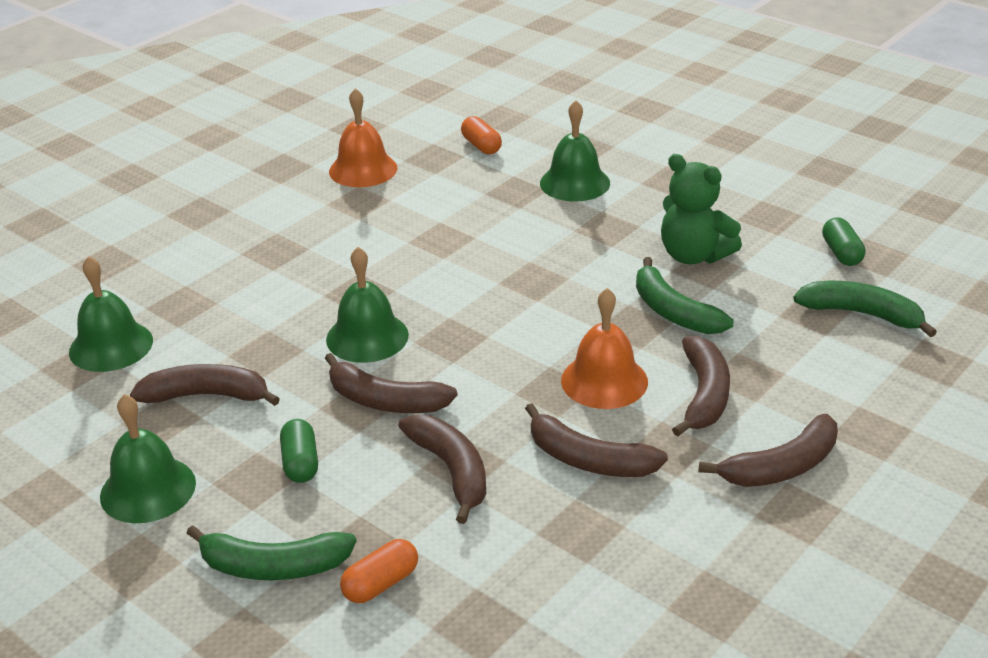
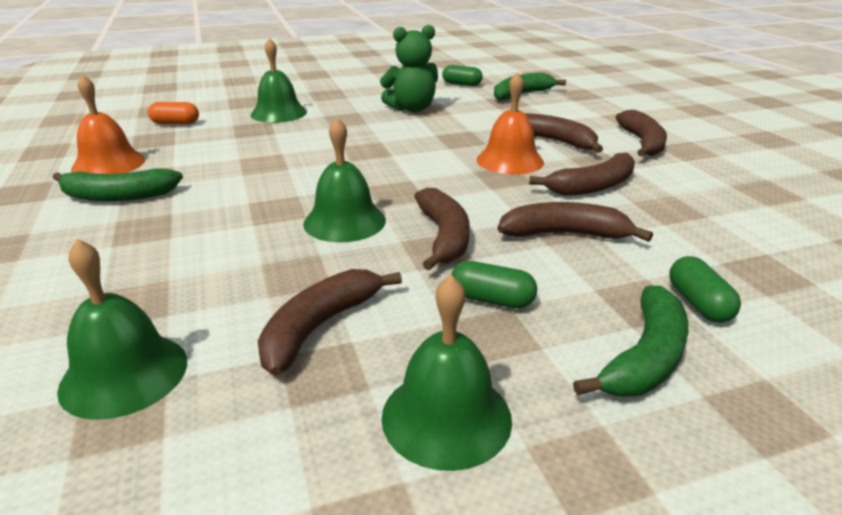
camera: 60 degrees left, 5 degrees down
(381, 583) = (698, 303): orange capsule -> green capsule
(385, 401) = (444, 237): brown banana -> brown banana turned 60 degrees counterclockwise
(673, 312) = (461, 127): green banana -> green banana (118, 196)

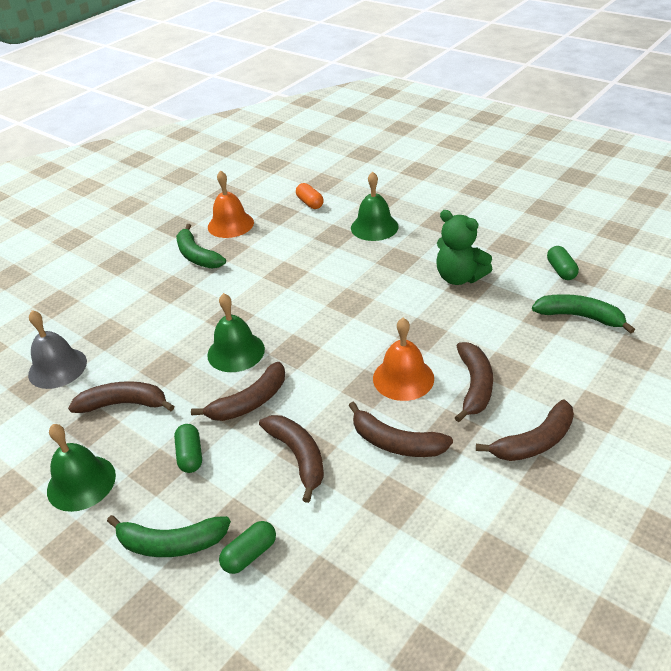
camera: 60 degrees right, 10 degrees up
(124, 374) = (57, 368): green bell -> grey bell

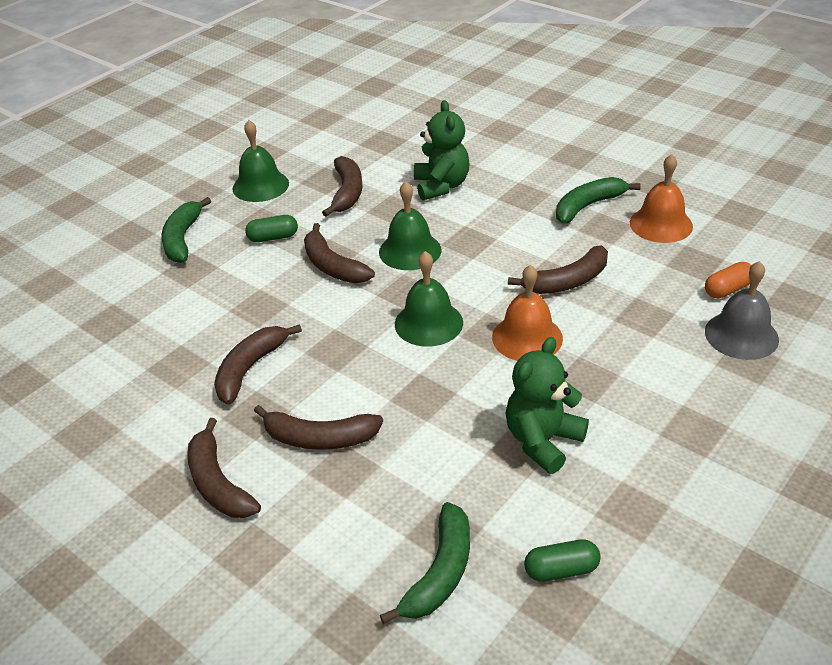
camera: 90 degrees right, 0 degrees up
(57, 368) = (403, 149): grey bell -> grey bell (741, 335)
(137, 337) = (441, 186): none -> green teddy bear
(249, 554) = (155, 280): green capsule -> none
(298, 456) = (252, 302): brown banana -> brown banana (567, 281)
(374, 227) = (670, 355): green bell -> green bell (428, 323)
(403, 378) = (345, 377): orange bell -> orange bell (527, 337)

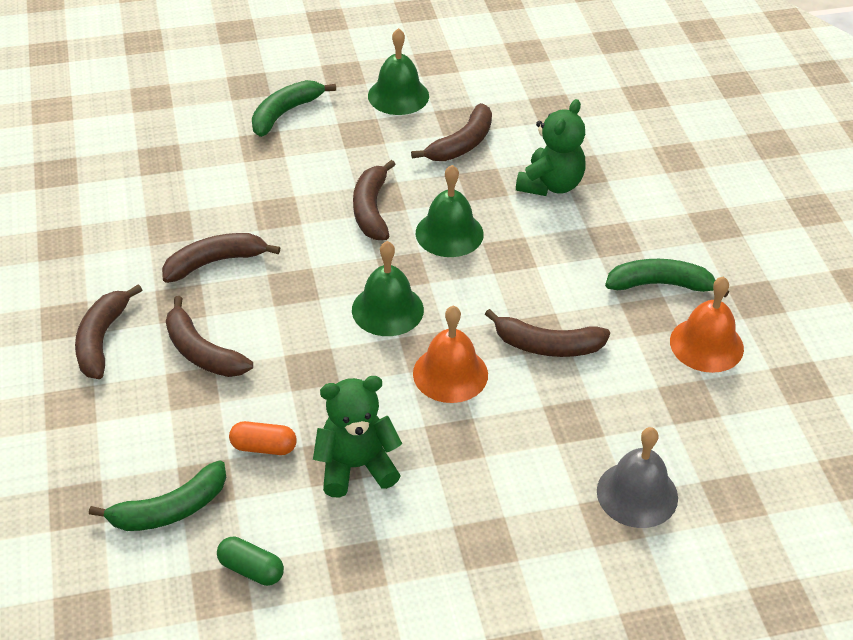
camera: 35 degrees right, 5 degrees up
(273, 237) = (354, 153): green capsule -> none
(727, 289) = (683, 446): orange capsule -> orange capsule (263, 447)

